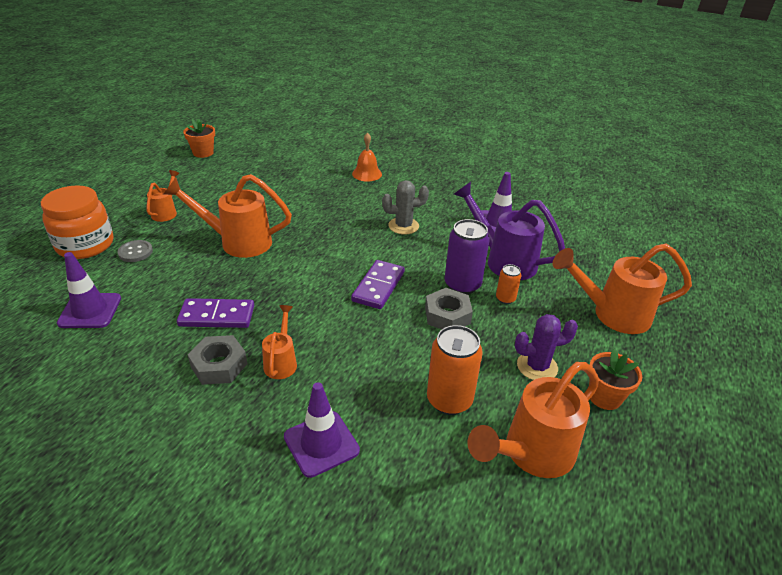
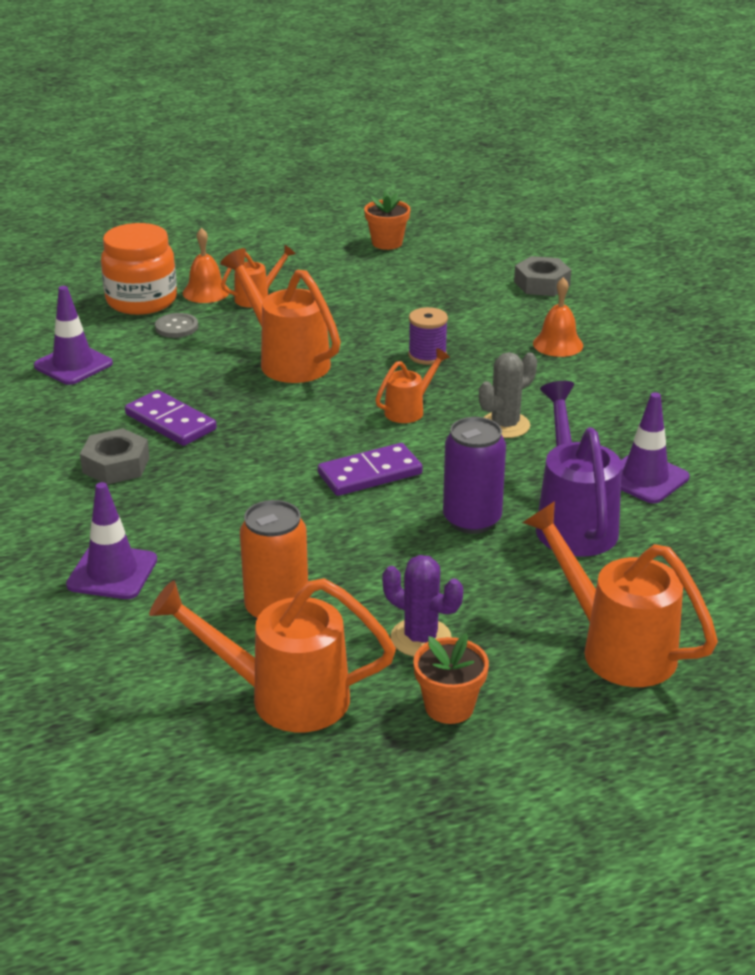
camera: 45 degrees right, 5 degrees down
(126, 222) = (206, 292): none -> orange bell
(281, 361) = (172, 491): orange watering can -> orange watering can (409, 410)
(313, 206) = (427, 355): none -> purple spool
(403, 226) = (505, 425): grey cactus -> grey cactus turned 75 degrees counterclockwise
(447, 315) = (401, 539): grey nut -> grey nut (542, 284)
(505, 298) = (501, 559): orange can -> none

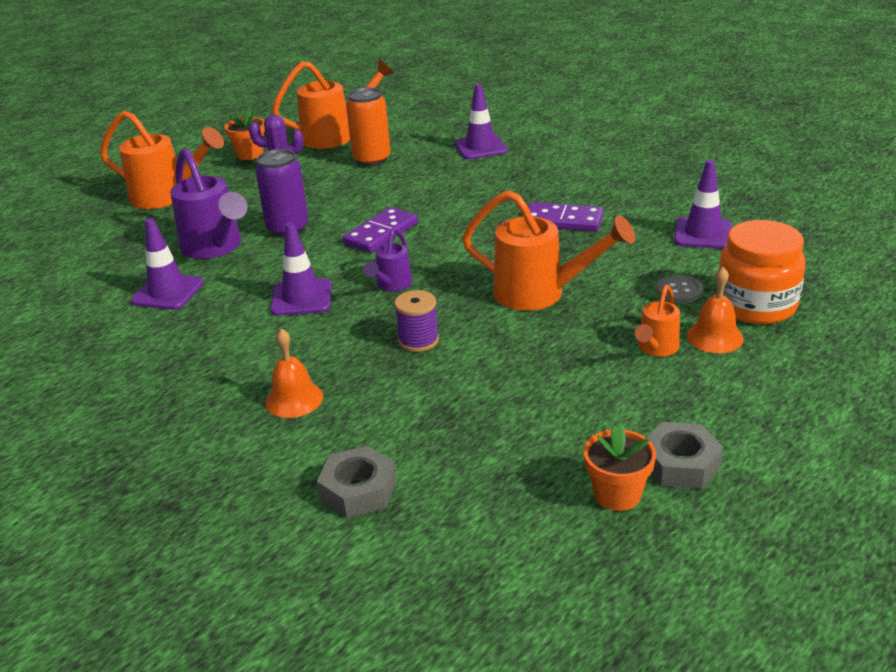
camera: 155 degrees right, 0 degrees up
(116, 465) = (558, 188): grey nut -> grey nut (680, 464)
(409, 410) = (391, 285): orange watering can -> purple watering can
(505, 425) = (301, 298): grey cactus -> purple traffic cone

